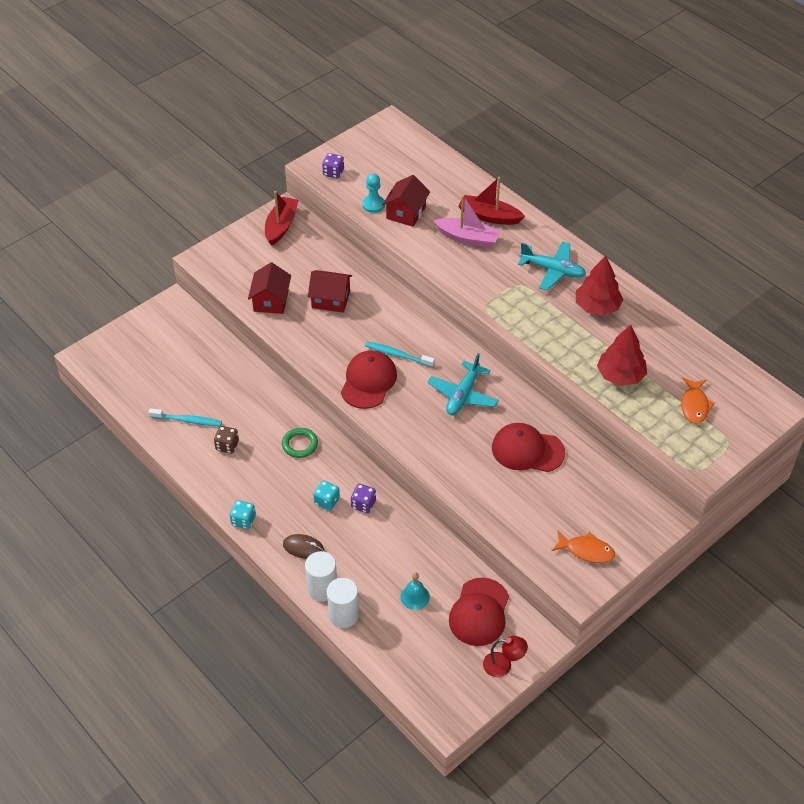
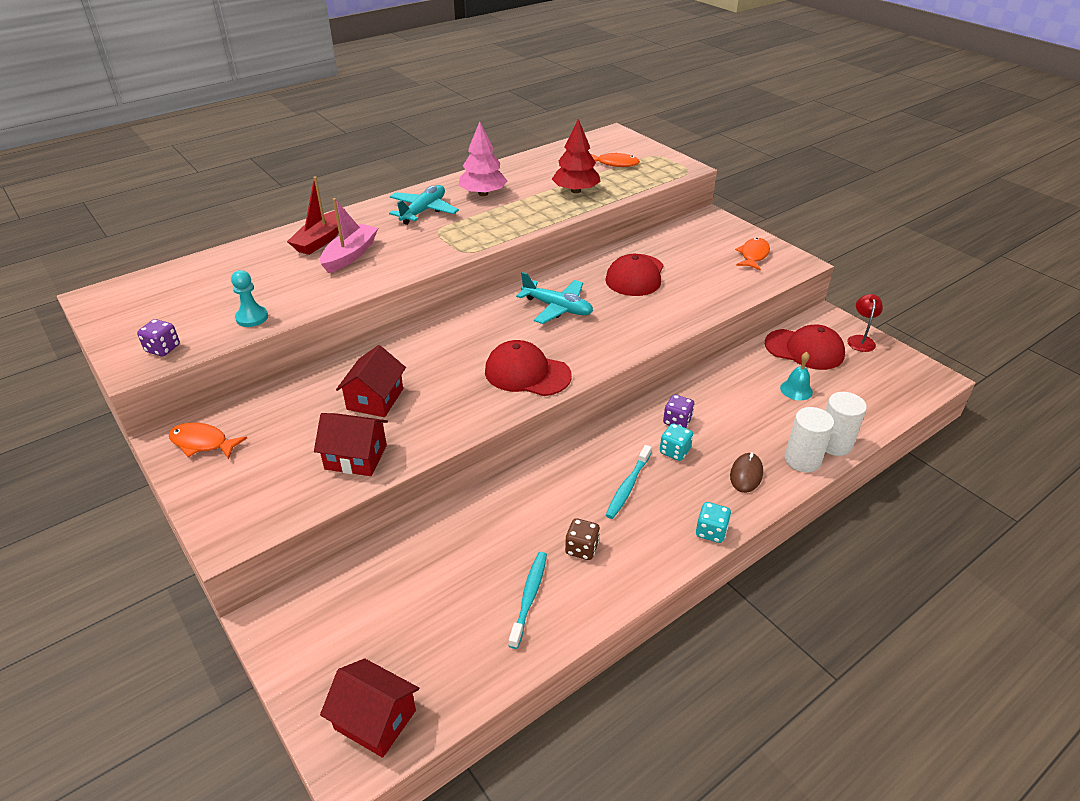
camera: 85 degrees left, 10 degrees down
(281, 226) = (202, 443): red boat -> orange fish
(300, 444) = (584, 473): green ring -> none
(397, 355) = (488, 349): turquoise toothbrush -> turquoise toothbrush (628, 486)
(406, 212) = (282, 294): red house -> red house (375, 719)
(597, 306) = (483, 193): red tree -> pink tree

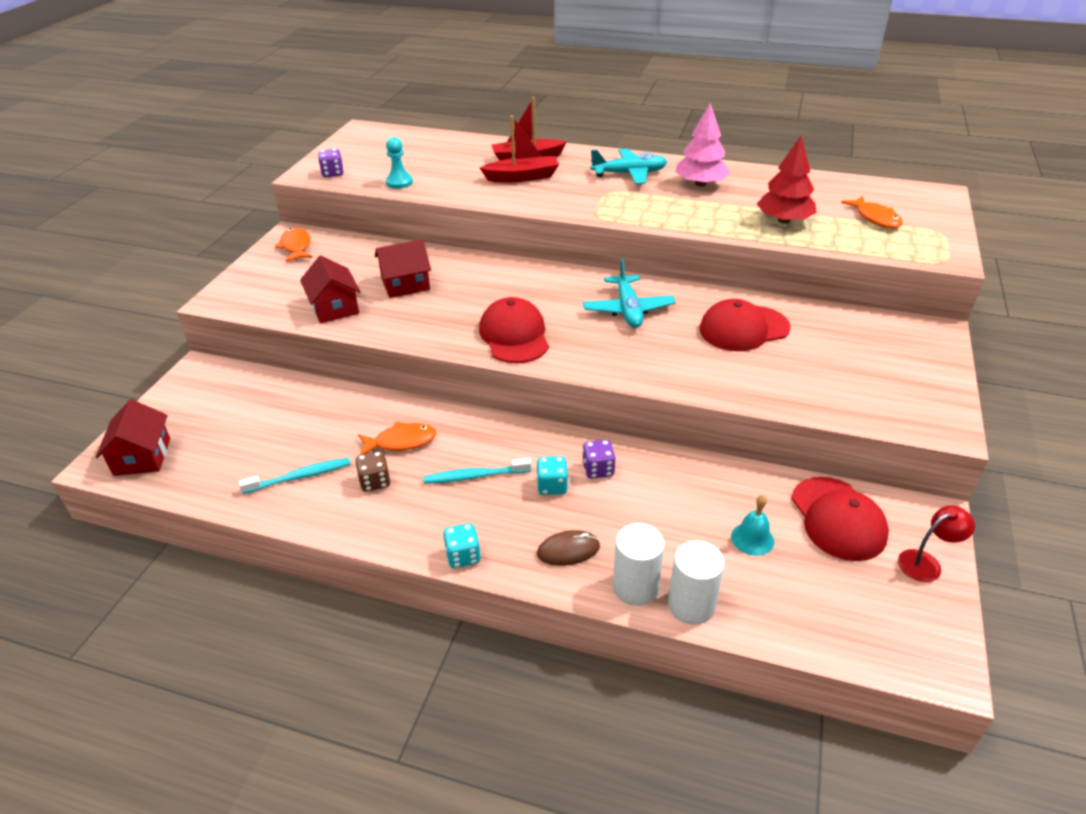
camera: 55 degrees right, 0 degrees up
(350, 255) = (522, 177): pink boat -> red boat
(753, 255) = (905, 388): orange fish -> orange fish (401, 442)

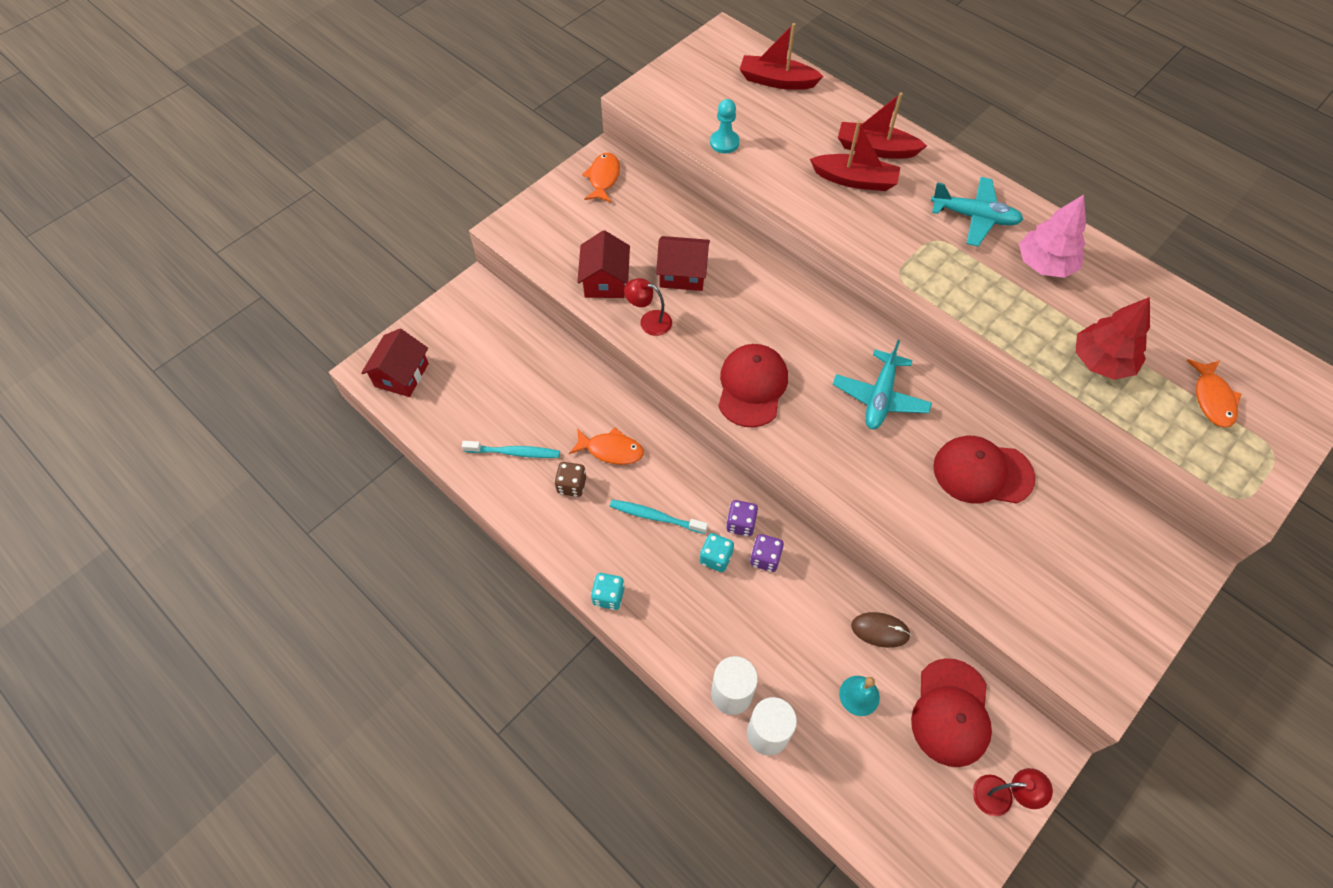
camera: 25 degrees right, 20 degrees up
(333, 173) = (665, 103): purple dice -> purple dice (740, 524)
(392, 321) = (649, 321): none -> red lamp
(421, 142) = (776, 81): none -> red boat
(568, 550) = (695, 631): brown mouse -> brown mouse (880, 630)

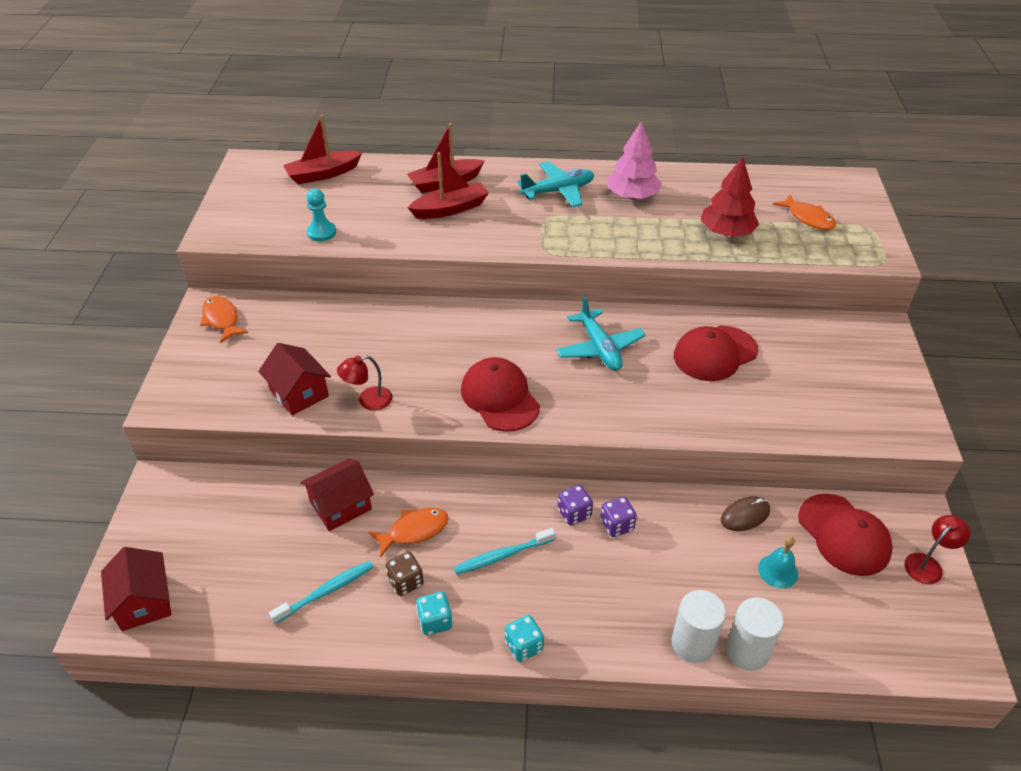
camera: 40 degrees left, 15 degrees down
(682, 274) = (363, 351): red house -> red house (340, 505)
(716, 558) = (580, 552): turquoise dice -> turquoise dice (435, 621)

